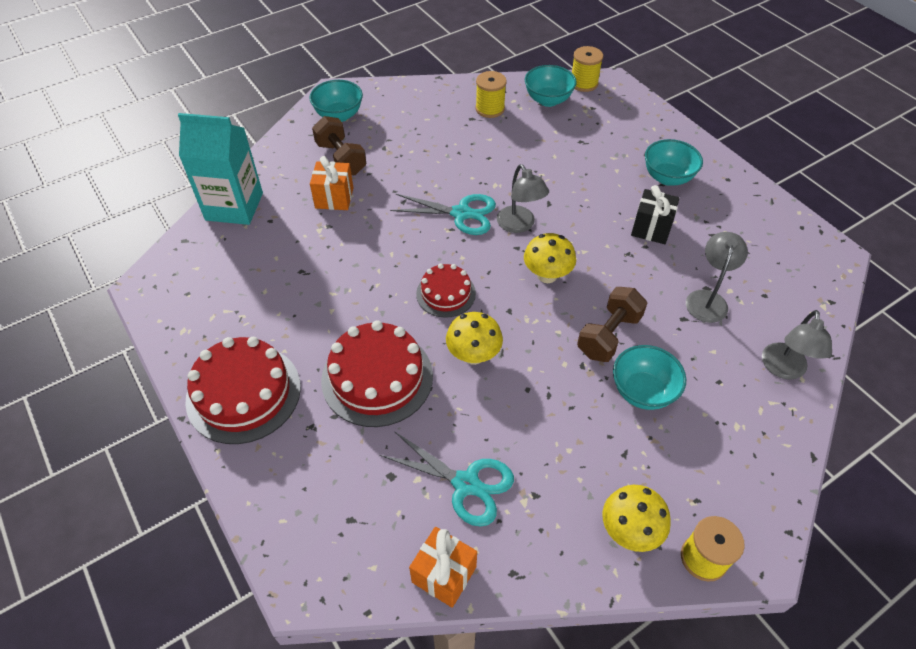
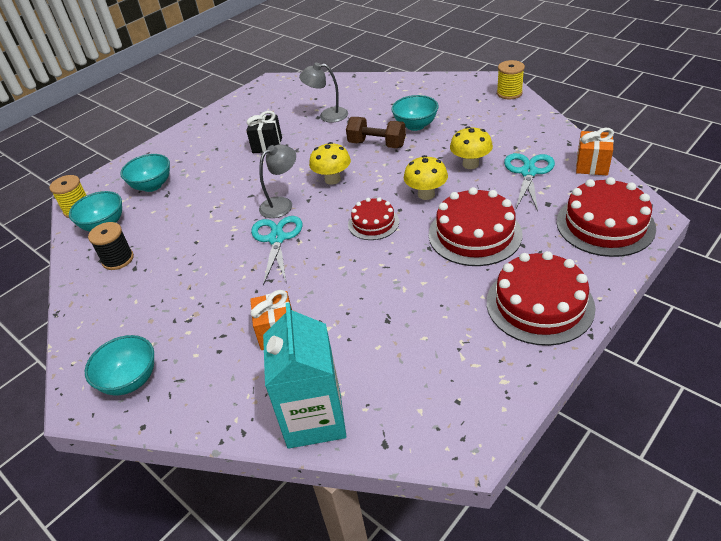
camera: 100 degrees left, 10 degrees down
(318, 520) = (605, 224): none -> red cake
(341, 158) = (212, 349): brown dumbbell -> none
(490, 109) = (118, 259): yellow spool -> black spool
(629, 531) = (512, 114): yellow mushroom -> yellow mushroom (470, 164)
(667, 177) = (208, 147): turquoise bowl -> turquoise bowl (152, 186)
(783, 369) = (372, 87): grey lamp -> none

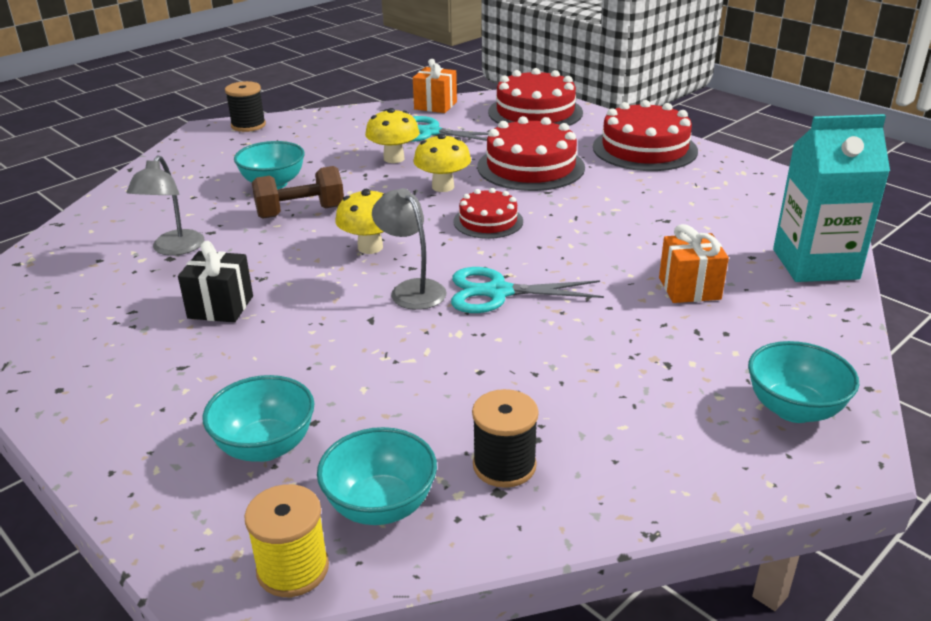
camera: 90 degrees left, 10 degrees down
(377, 144) = (300, 212): brown dumbbell -> brown dumbbell turned 45 degrees clockwise
(509, 93) = (248, 125): yellow spool -> black spool

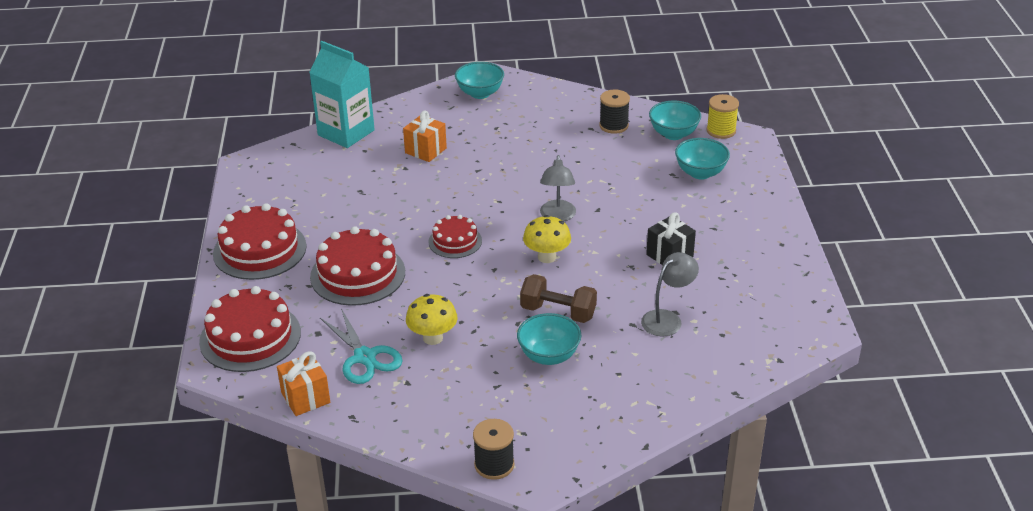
camera: 140 degrees left, 5 degrees up
(443, 187) = (440, 286): yellow mushroom -> none
(498, 292) = (517, 193): turquoise scissors -> none

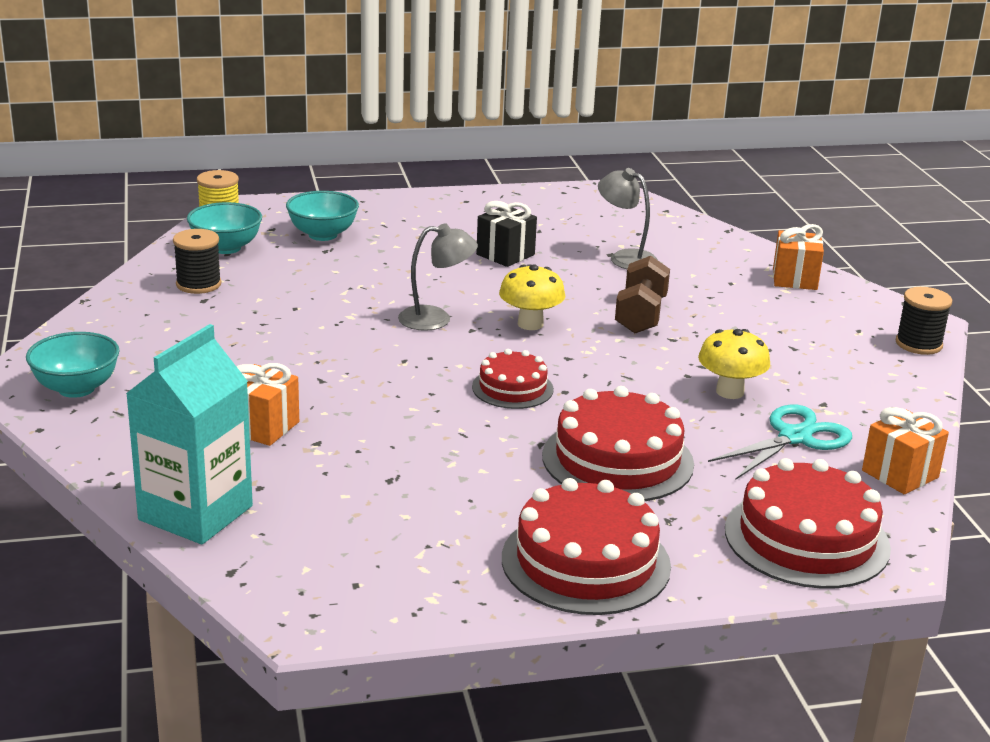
camera: 100 degrees left, 10 degrees down
(549, 356) = (723, 319): turquoise bowl -> none
(626, 415) = (794, 279): none -> orange gift

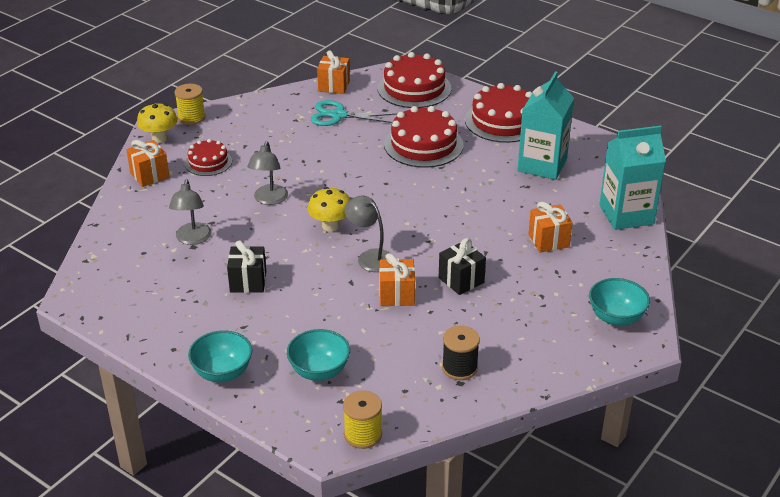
camera: 130 degrees left, 10 degrees up
(226, 248) = (398, 397): turquoise bowl -> turquoise bowl (222, 372)
(306, 343) = (461, 280): none -> black gift
(350, 304) = (397, 295): none -> orange gift
(415, 521) = (542, 165): none -> turquoise carton
(512, 388) = (405, 197): red cake -> red cake (208, 162)
(640, 315) = (269, 199): brown dumbbell -> grey lamp
(730, 392) = (319, 144): yellow mushroom -> yellow mushroom (159, 138)
(918, 344) = (191, 117): black spool -> yellow spool

